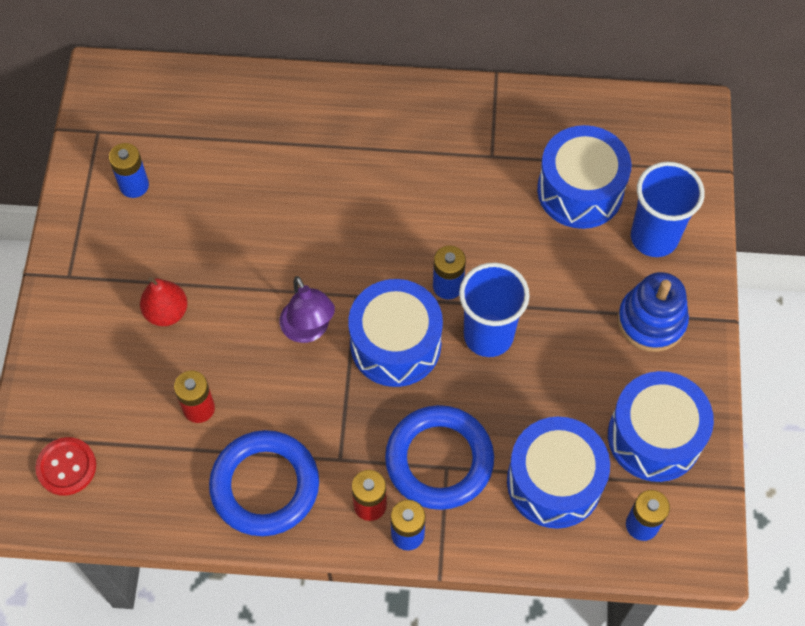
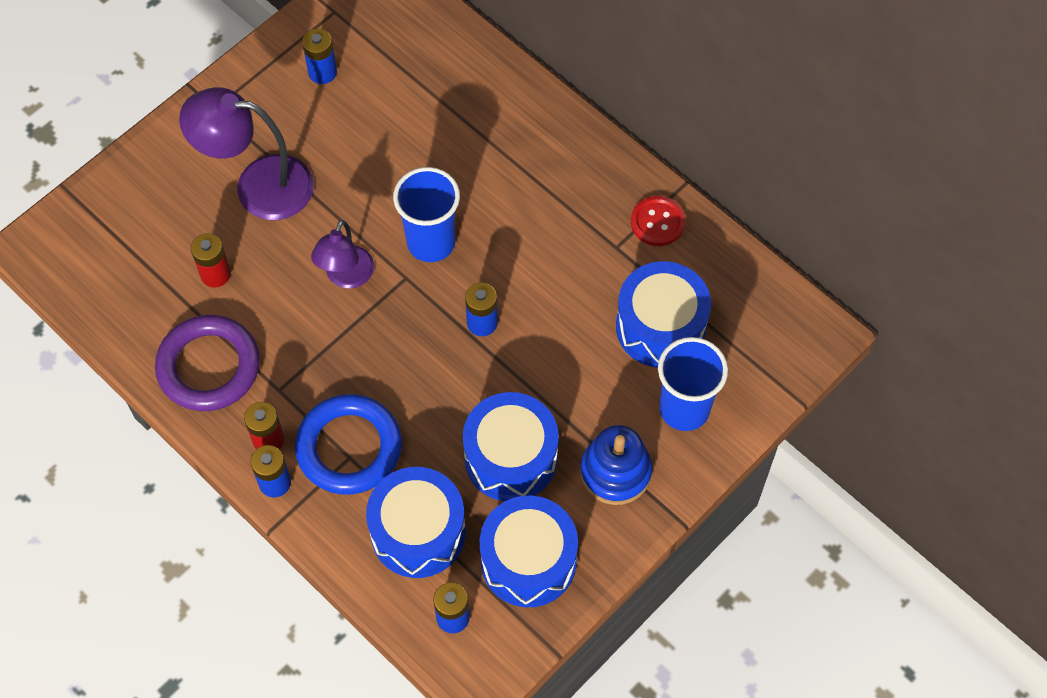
camera: 40 degrees right, 0 degrees up
(66, 467) = (89, 246): red button -> red button (657, 222)
(166, 312) = (258, 186): red pear -> purple lamp
(265, 486) = (209, 366): blue ring -> purple ring
(395, 344) = (400, 337): blue drum -> blue drum (511, 457)
(488, 335) = (476, 384): blue cup -> blue cup (431, 242)

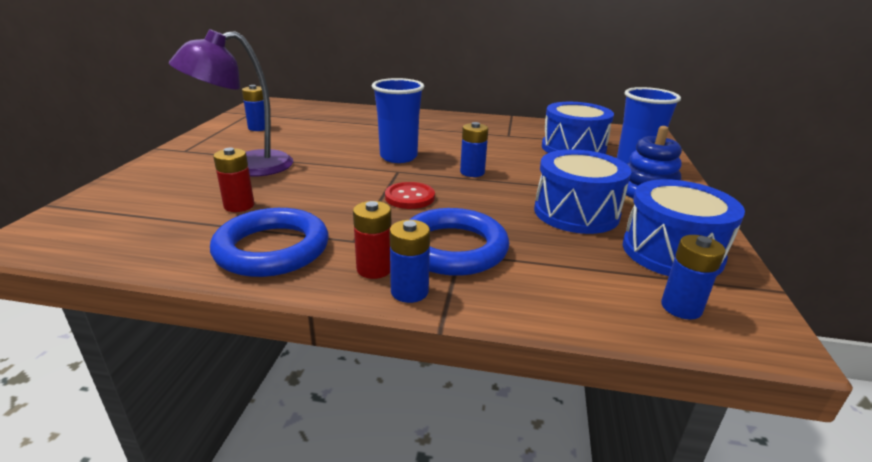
camera: 35 degrees left, 35 degrees down
(209, 366) = (272, 249): purple ring -> blue ring
(346, 277) = (354, 181): purple lamp -> none
(418, 532) = (573, 270): blue drum -> none
(657, 222) = (517, 125): red button -> red button (409, 197)

